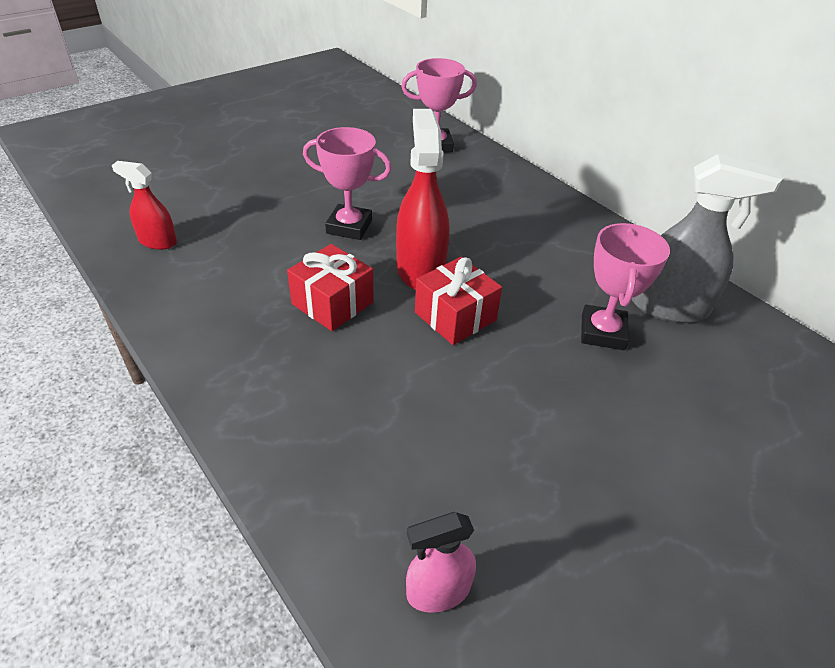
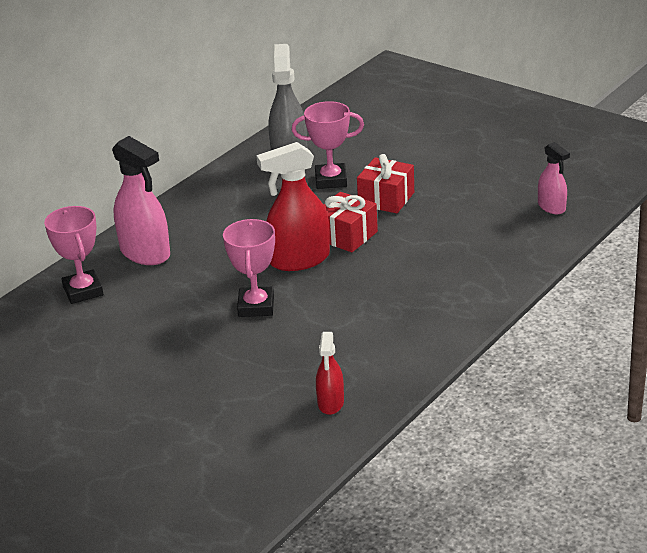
camera: 100 degrees left, 10 degrees down
(332, 303) = (362, 289): red gift -> red gift (386, 199)
(483, 180) = (145, 253): none -> pink spray bottle

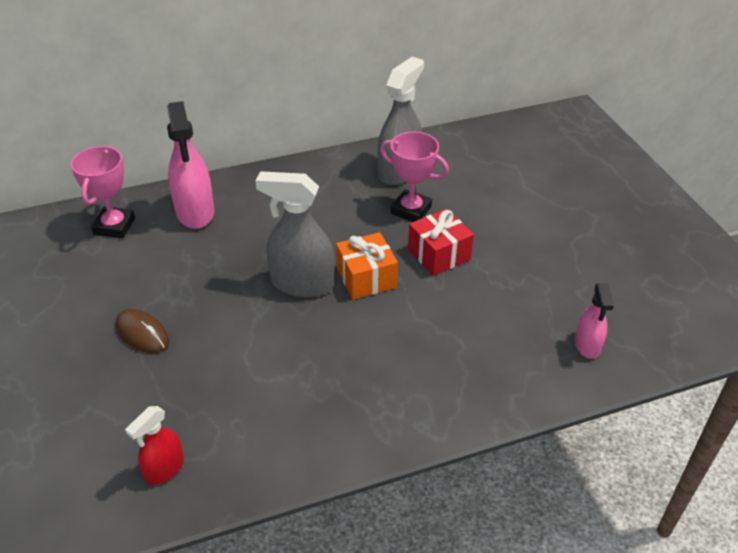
camera: 30 degrees right, 10 degrees up
(207, 343) = (142, 334): none -> brown mouse
(256, 306) = (218, 316): pink trophy -> none
(299, 260) = (302, 283): red spray bottle -> grey spray bottle
(346, 236) = (366, 278): red gift -> orange gift

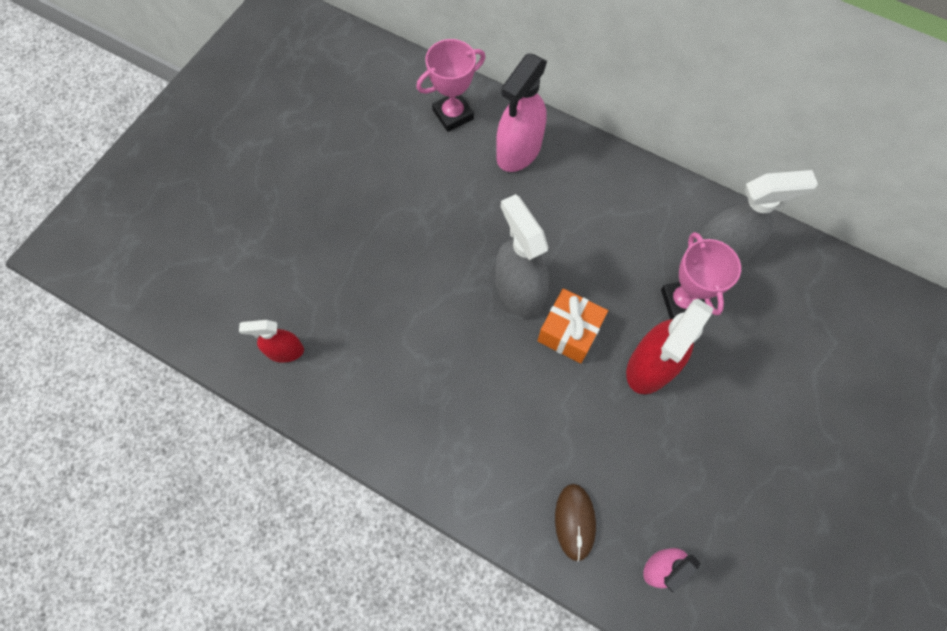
camera: 50 degrees right, 25 degrees up
(142, 334) = (376, 231): brown mouse -> brown mouse (574, 521)
(439, 254) = (650, 366): red gift -> red spray bottle

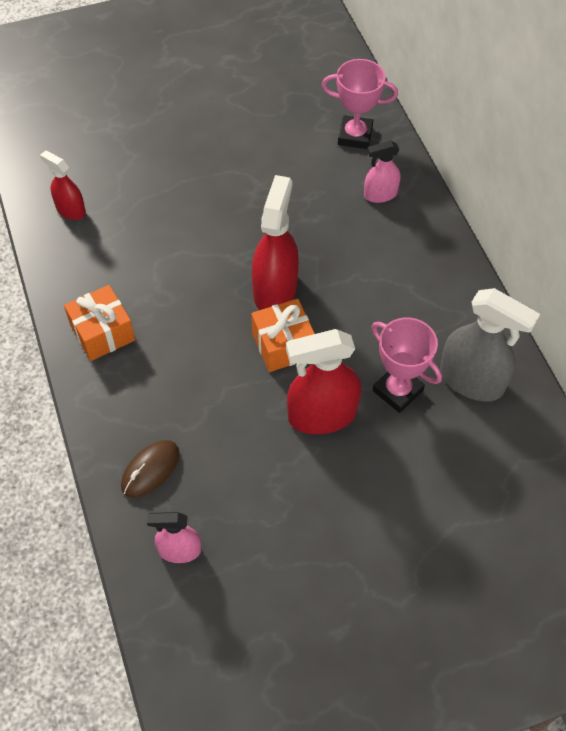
camera: 40 degrees right, 10 degrees down
(422, 438) = (102, 333): none -> orange gift
(518, 151) = (380, 194): pink spray bottle -> pink spray bottle, size x0.57
(519, 291) = (275, 290): grey spray bottle -> red spray bottle
(681, 301) = (397, 390): pink trophy -> pink trophy turned 75 degrees counterclockwise

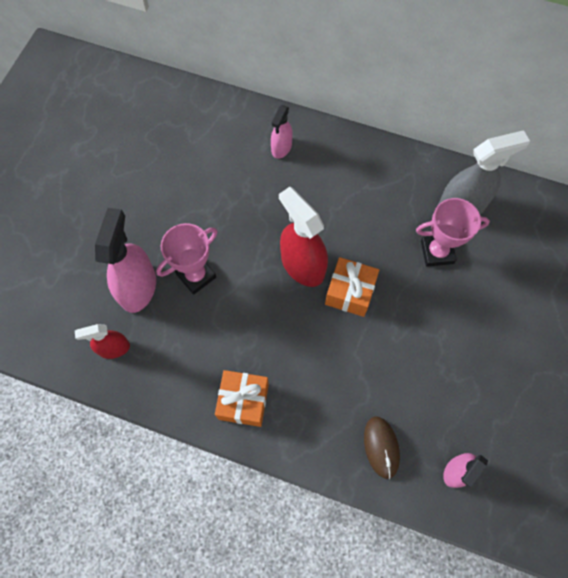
camera: 50 degrees left, 10 degrees up
(140, 188) = (138, 287): none -> pink spray bottle
(321, 415) = (421, 309): red spray bottle -> none
(355, 136) = (220, 125): pink trophy -> pink trophy (196, 276)

